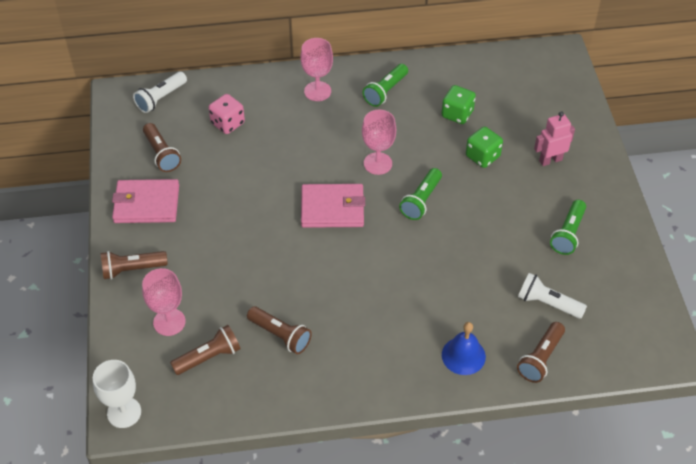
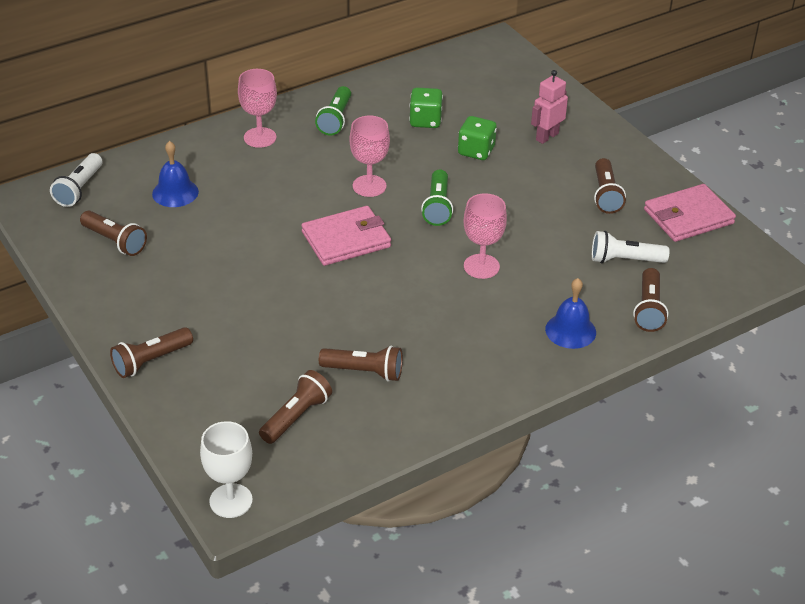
camera: 25 degrees left, 10 degrees down
(146, 204) = (127, 294): pink wallet -> pink wallet (688, 217)
(169, 322) = (228, 398): pink goblet -> pink goblet (481, 266)
(227, 123) = (175, 192): pink dice -> blue bell
(568, 234) = (606, 195): green flashlight -> brown flashlight

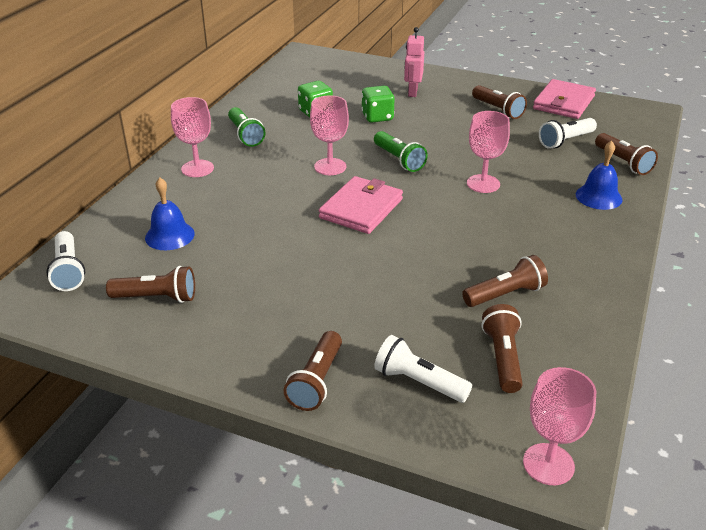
camera: 35 degrees left, 5 degrees down
(216, 400) = (418, 382): none -> white flashlight
(231, 501) = (548, 464): white goblet -> pink goblet

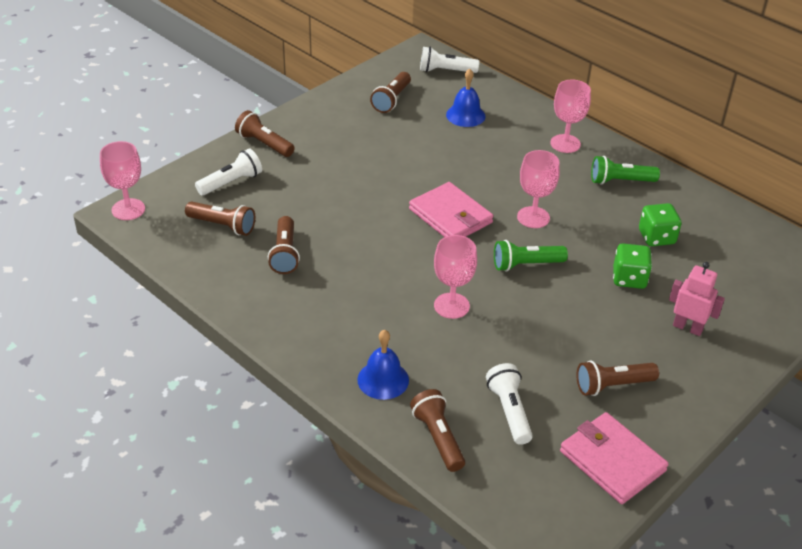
camera: 110 degrees right, 5 degrees up
(623, 162) = (438, 438): brown flashlight -> brown flashlight turned 75 degrees clockwise

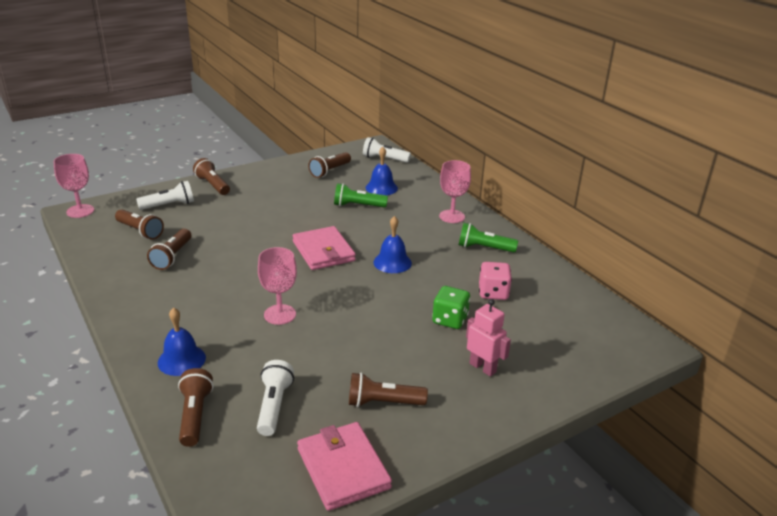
camera: 15 degrees right, 10 degrees down
(526, 265) = (364, 295): green flashlight -> green flashlight (358, 206)
(533, 217) = (392, 262): pink goblet -> blue bell
(656, 237) = (493, 293): green dice -> pink dice

